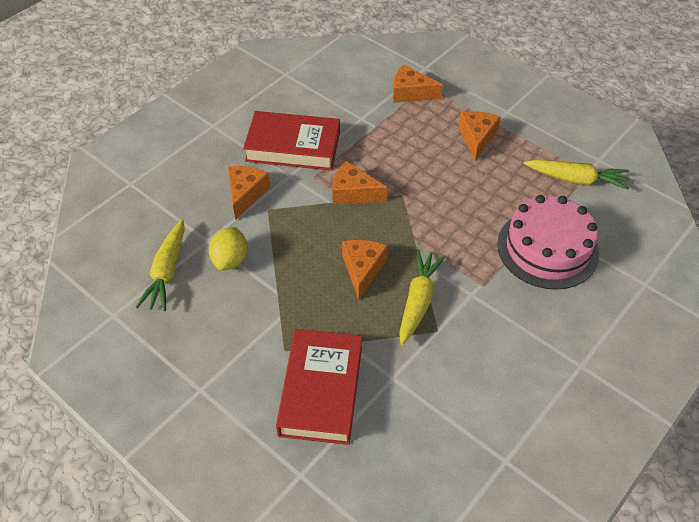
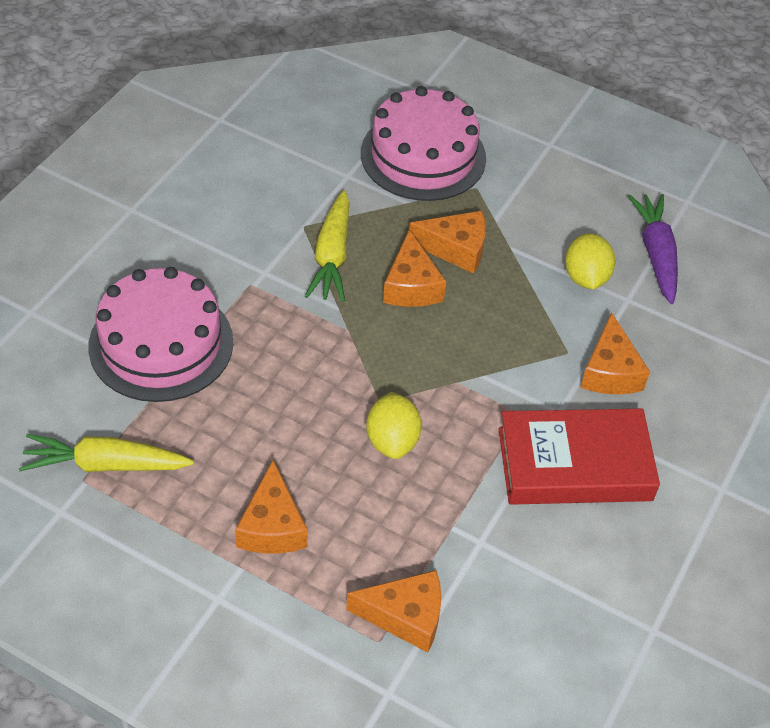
camera: 165 degrees right, 0 degrees up
(167, 272) = (656, 254): yellow carrot -> purple carrot
(321, 390) = (423, 155): red book -> pink cake
(353, 193) = (454, 394): orange cheese -> orange cheese (456, 249)
(399, 171) = (392, 440): none -> yellow lemon

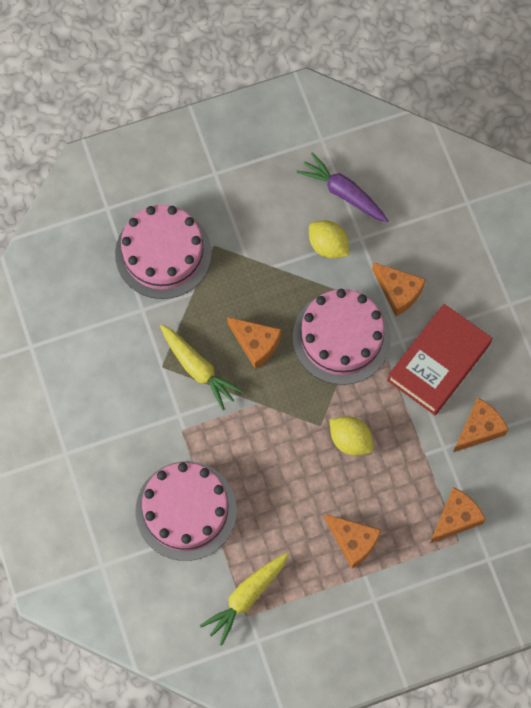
camera: 45 degrees left, 20 degrees up
(456, 249) = (250, 297): orange cheese -> orange cheese (479, 429)
(500, 354) = (341, 337): none -> pink cake

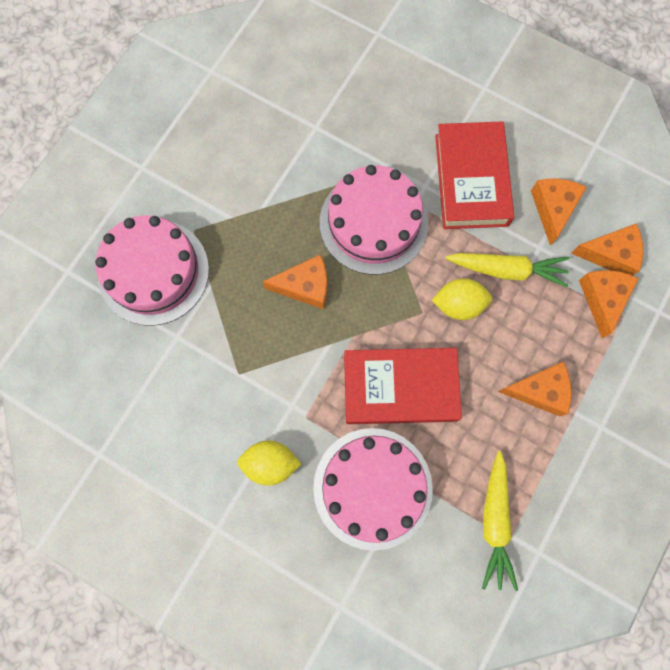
camera: 40 degrees left, 5 degrees up
(198, 369) = (273, 349): yellow carrot -> yellow carrot (507, 270)
(260, 462) = (400, 388): none -> red book
(328, 246) = (294, 154): yellow lemon -> yellow lemon (270, 463)
(343, 193) = (269, 101): purple carrot -> none
(398, 291) = (386, 147): orange cheese -> orange cheese (610, 254)

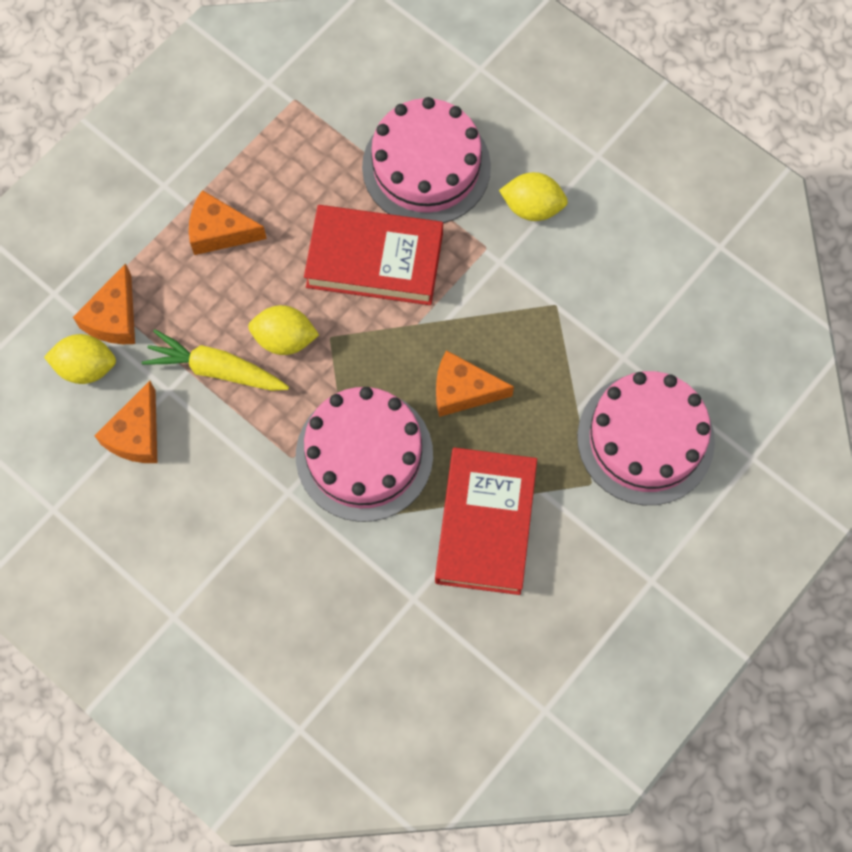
camera: 170 degrees left, 5 degrees down
(471, 180) = (227, 489): red book -> red book (485, 524)
(495, 522) = (305, 116): yellow carrot -> none
(610, 254) = (86, 367): orange cheese -> yellow lemon

